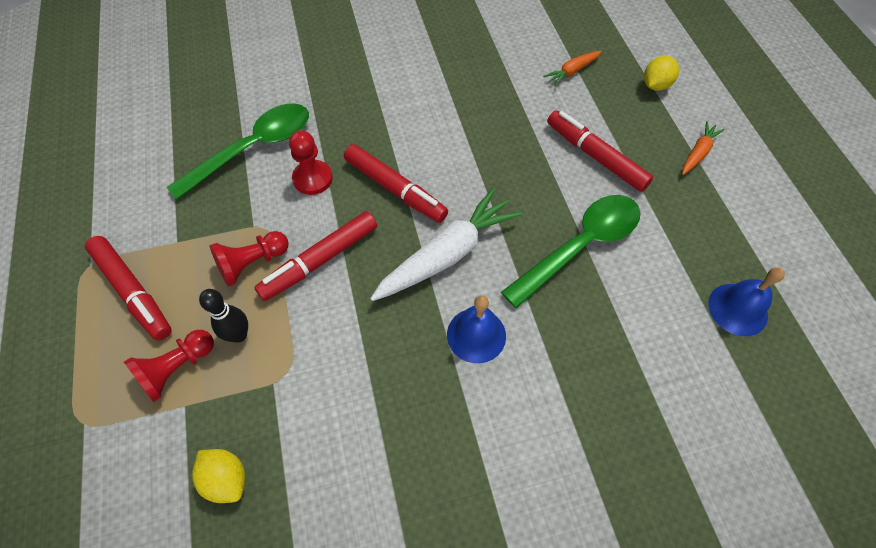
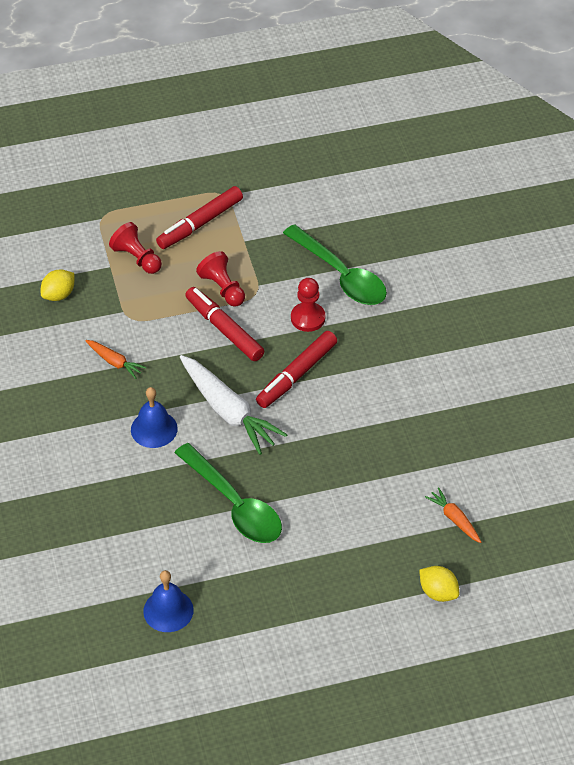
camera: 90 degrees right, 10 degrees down
(239, 335) = (161, 288): black bowling pin -> none
(595, 156) = (337, 527): red marker -> none
(698, 153) = (343, 614): orange carrot -> orange carrot (115, 362)

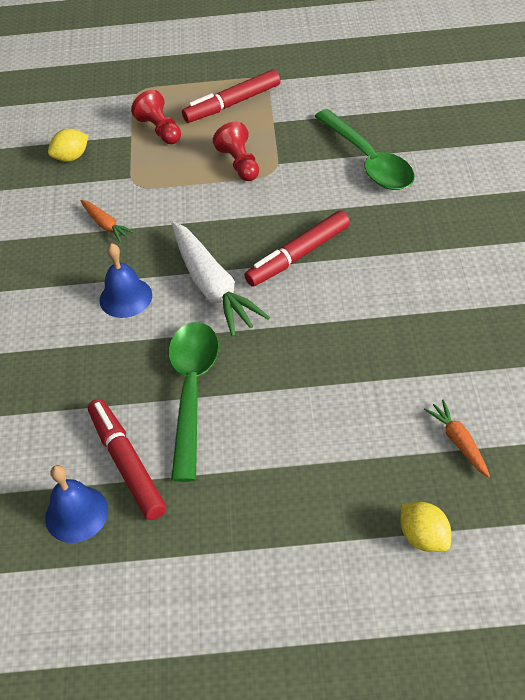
camera: 15 degrees right, 0 degrees up
(224, 329) = (230, 203): red marker -> red marker (127, 463)
(234, 504) = (192, 391): green spoon -> green spoon turned 150 degrees counterclockwise
(308, 318) = (323, 199): red pawn -> none

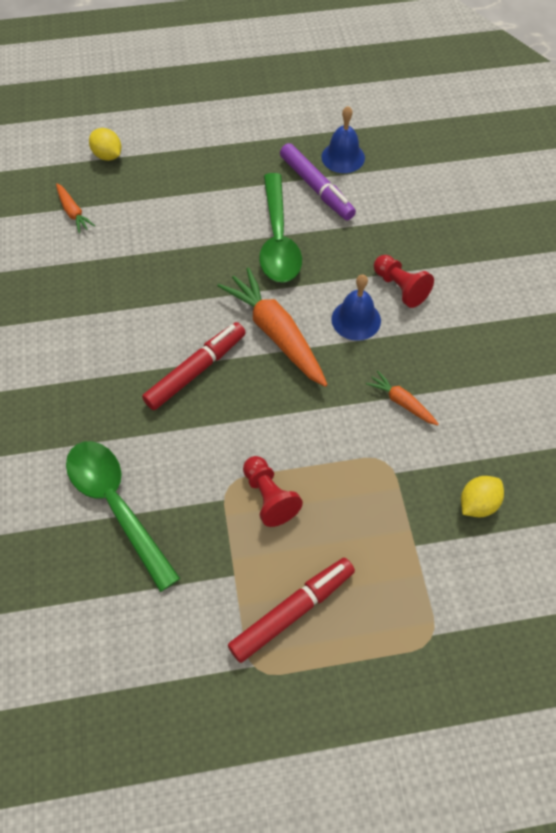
camera: 170 degrees right, 10 degrees up
(127, 463) = (316, 188): red marker -> purple marker
(160, 130) = (379, 556): red pawn -> red pawn (400, 288)
(213, 287) = (276, 333): white carrot -> orange carrot

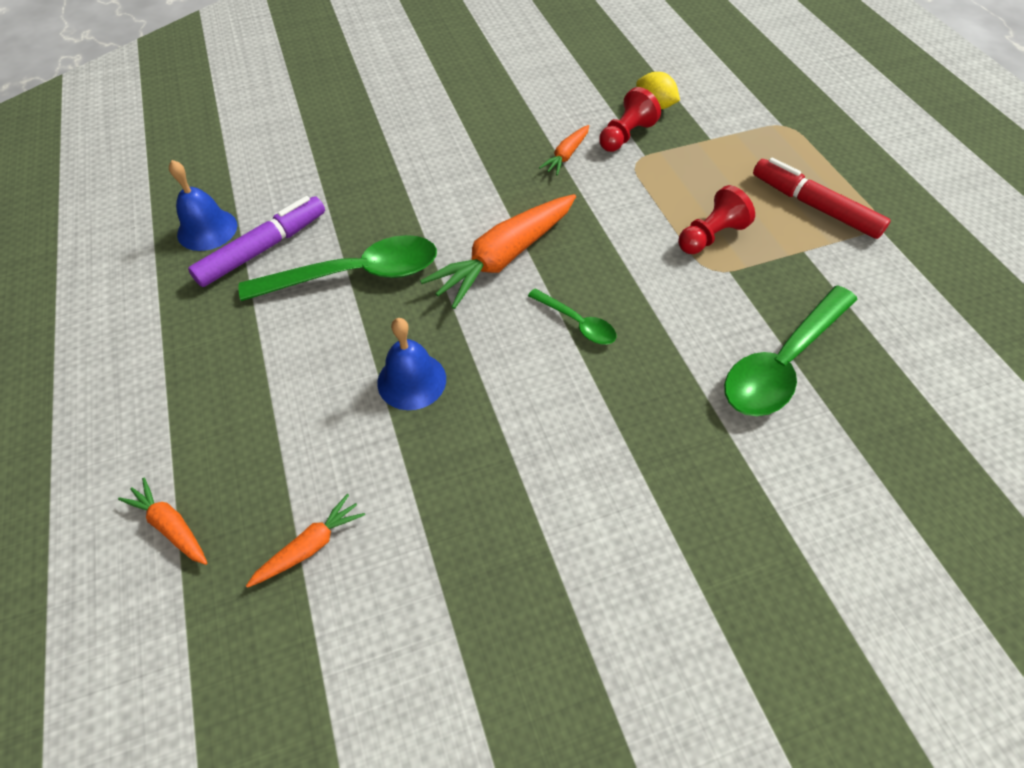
camera: 100 degrees left, 5 degrees down
(108, 155) = (171, 526): yellow lemon -> orange carrot
(196, 370) = (577, 323): red marker -> green spoon
(356, 320) = (470, 195): blue bell -> blue bell (411, 380)
(400, 288) = (420, 166): red pawn -> red pawn (625, 136)

